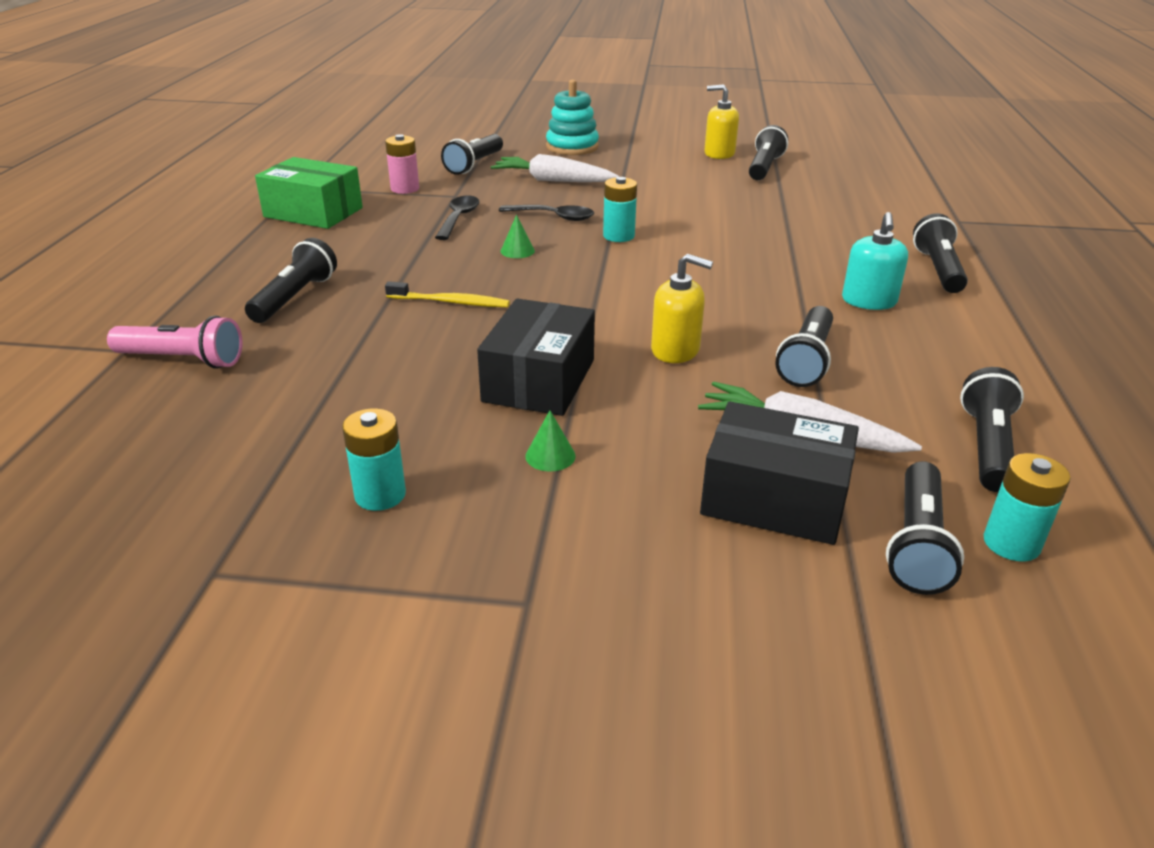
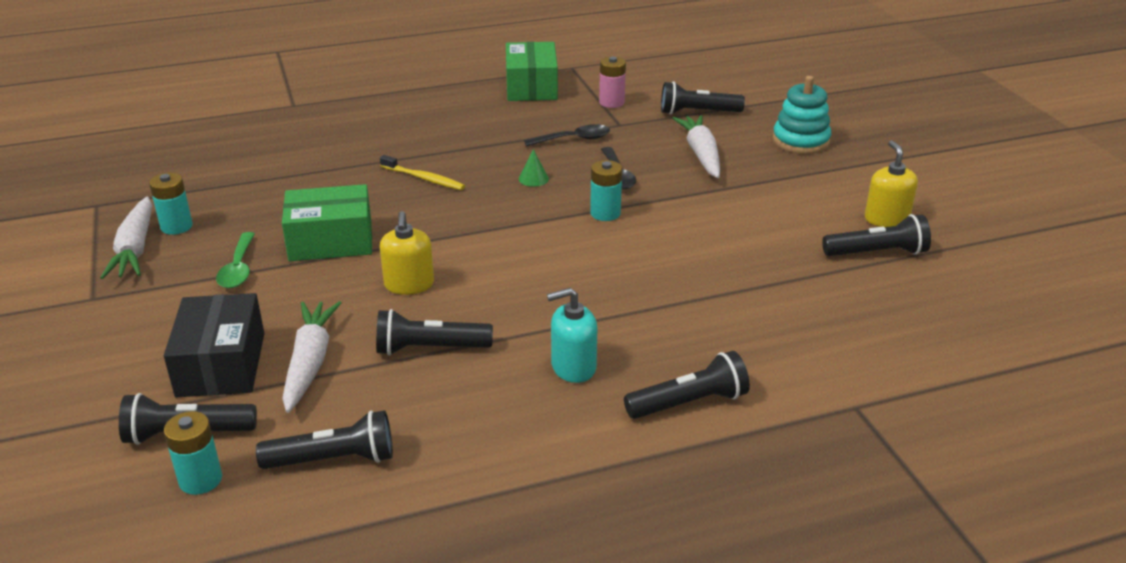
camera: 65 degrees right, 0 degrees up
(182, 360) = (291, 124): pink flashlight -> none
(295, 298) = (391, 127): black flashlight -> none
(410, 543) = (135, 249): none -> white carrot
(450, 302) = (424, 178): yellow toothbrush -> yellow toothbrush turned 45 degrees counterclockwise
(539, 380) = (331, 241): black box -> green box
(550, 456) = (238, 269): green cone -> green spoon

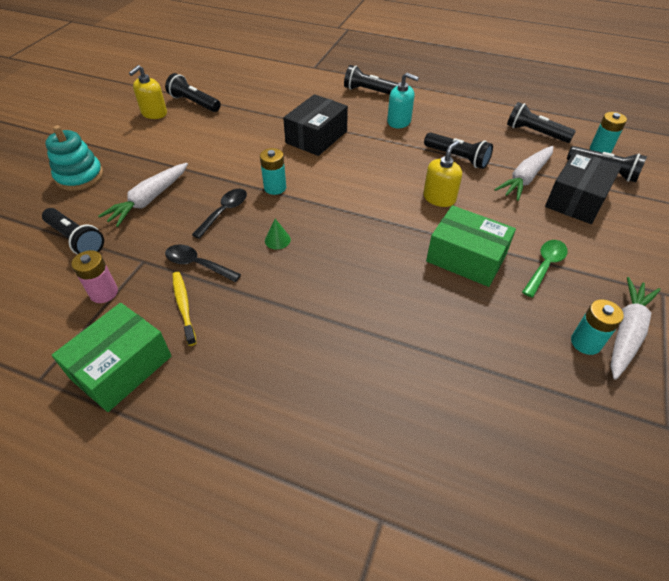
camera: 140 degrees left, 15 degrees up
(424, 178) = (351, 286): yellow toothbrush -> yellow toothbrush (184, 306)
(650, 286) = (316, 137): none -> black box

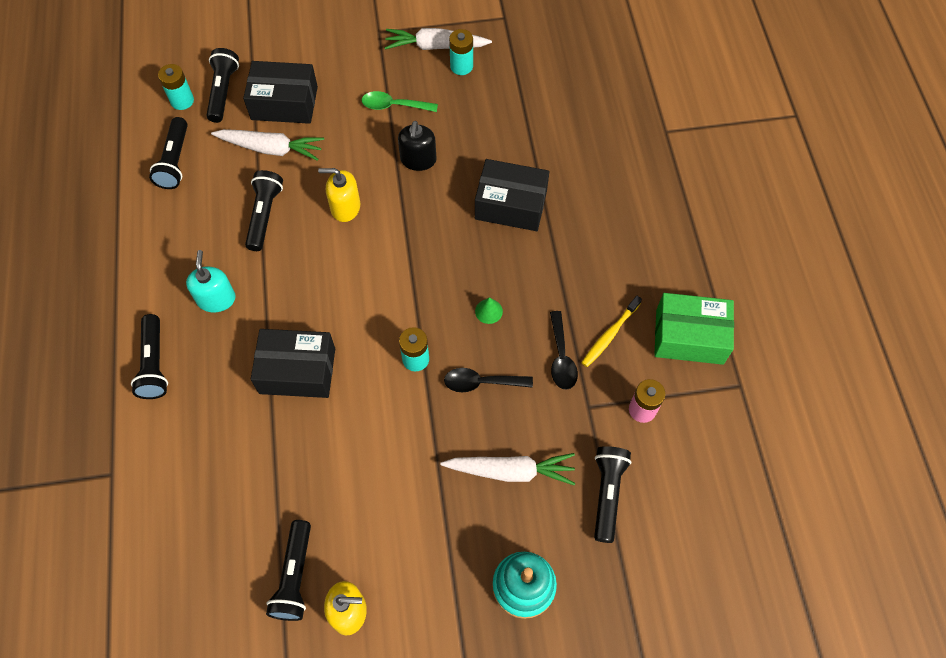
camera: 120 degrees left, 15 degrees up
(372, 301) = (511, 205): none -> black box
(466, 258) = (418, 160): green box -> black soap dispenser

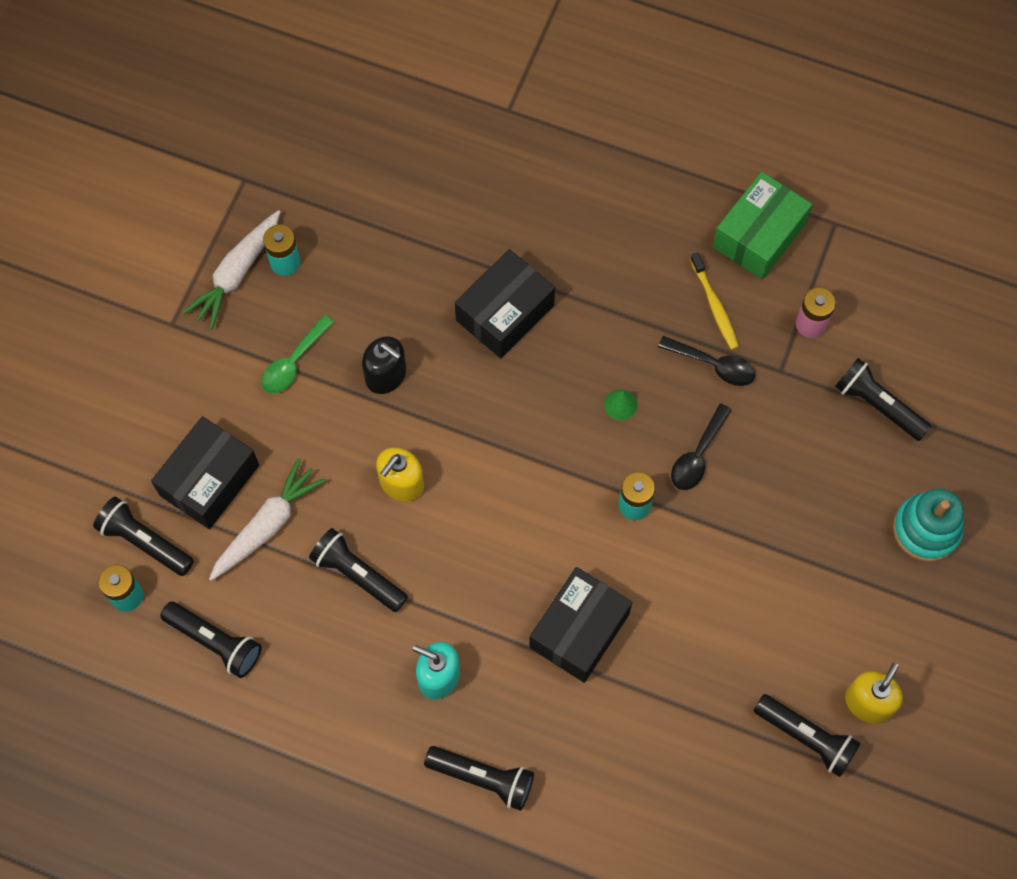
camera: 60 degrees left, 5 degrees up
(511, 471) = (807, 479): white carrot -> none

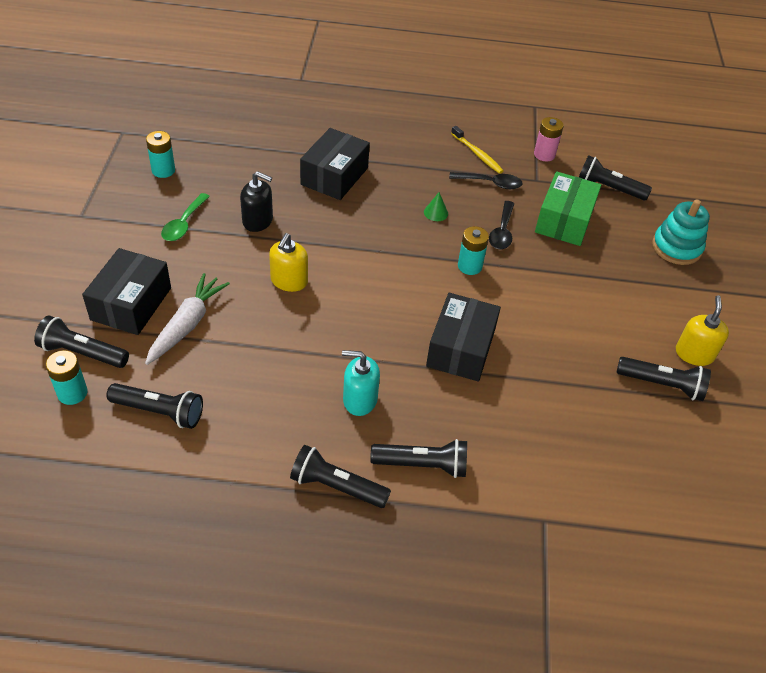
camera: 20 degrees left, 20 degrees down
(237, 274) = (127, 181): white carrot -> none
(358, 575) = (271, 344): black flashlight -> black flashlight (336, 486)
(759, 235) = (490, 117): green box -> green box (564, 220)

